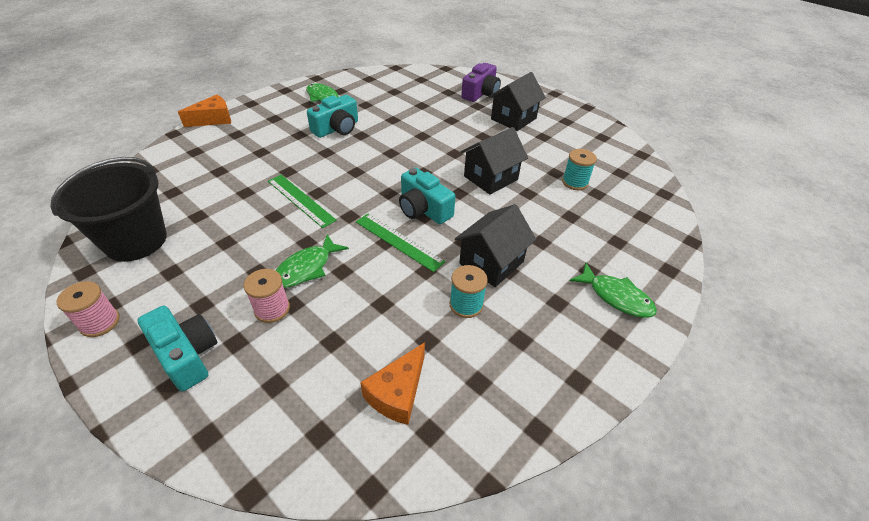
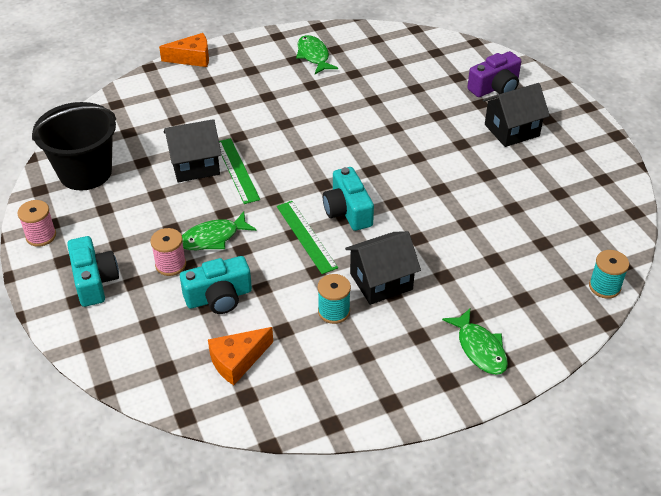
camera: 25 degrees right, 0 degrees up
(337, 128) = (308, 97): turquoise camera -> turquoise camera (219, 297)
(491, 178) = (437, 195): black house -> black house (195, 165)
(575, 182) = (527, 224): turquoise spool -> turquoise spool (604, 287)

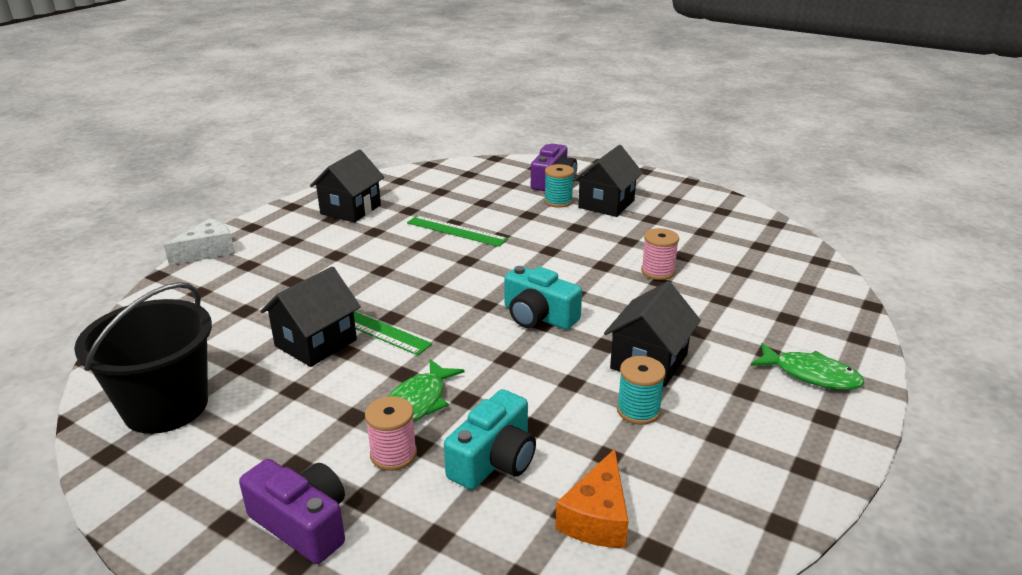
camera: 35 degrees left, 15 degrees down
(41, 236) = (162, 508): pink spool -> pink spool (657, 271)
(94, 281) = (302, 524): turquoise camera -> purple camera
(192, 58) = (208, 251): orange cheese -> white cheese
(306, 236) = (523, 356): green ruler -> green ruler (456, 231)
(313, 56) = (350, 209): green fish -> black house
(604, 287) = (832, 281): turquoise spool -> turquoise spool (558, 201)

